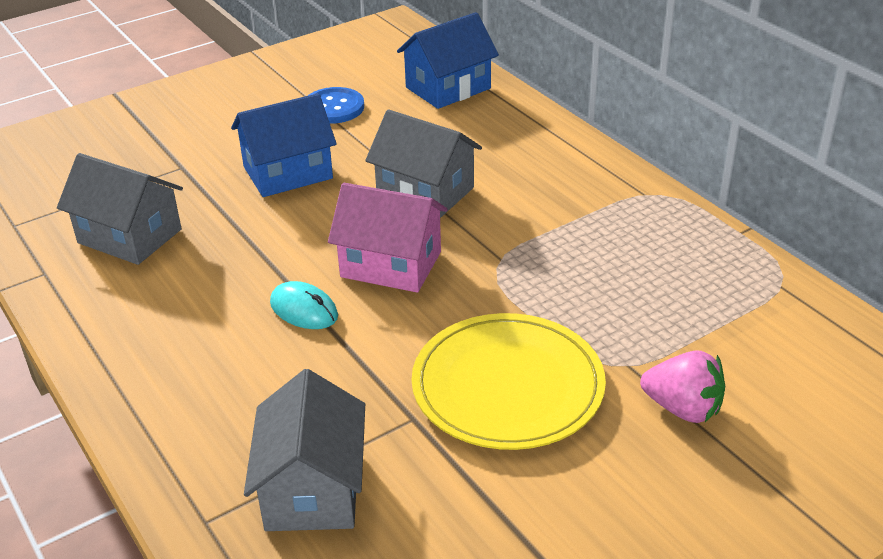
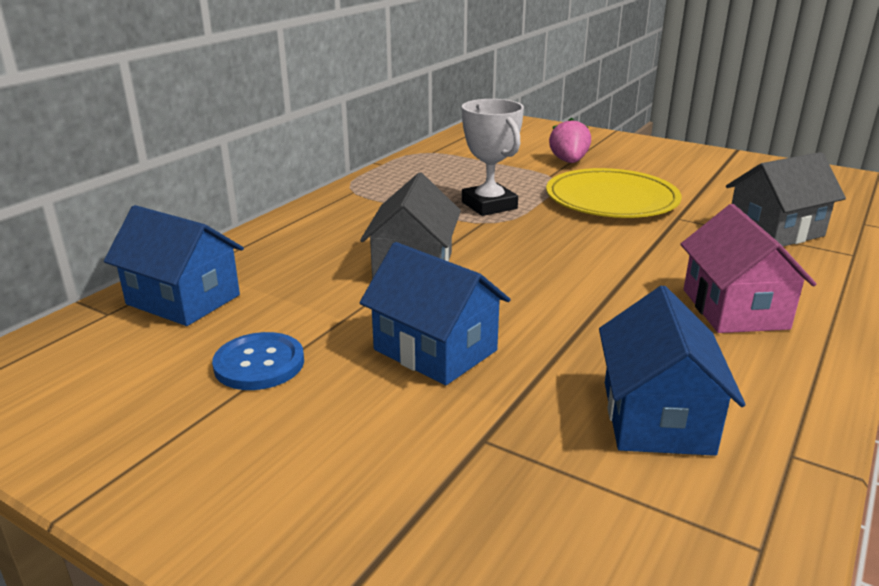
camera: 115 degrees left, 10 degrees down
(129, 236) = (657, 417): grey house -> blue house
(304, 310) = (633, 277): turquoise mouse -> none
(391, 264) = (535, 258): pink house -> pink house (734, 309)
(546, 277) = (489, 205): none -> white trophy

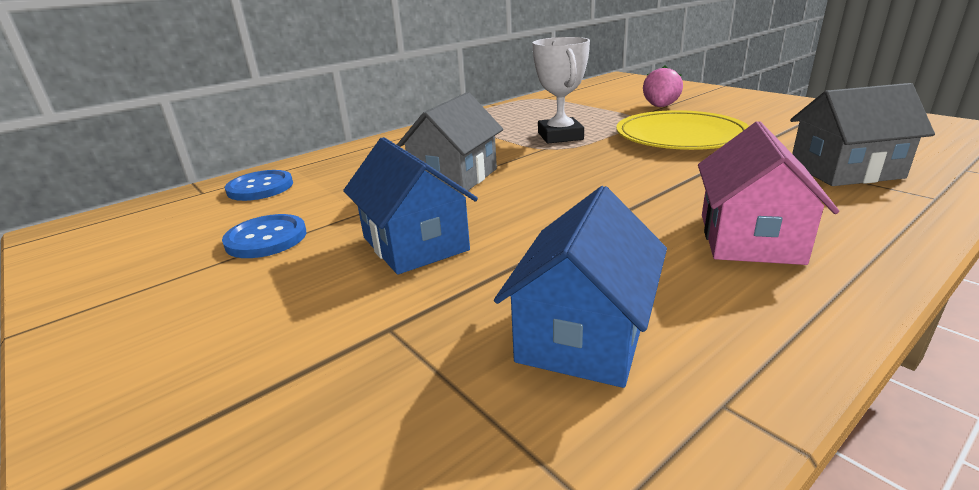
camera: 20 degrees right, 0 degrees up
(183, 300) = (260, 187): blue house -> blue button

